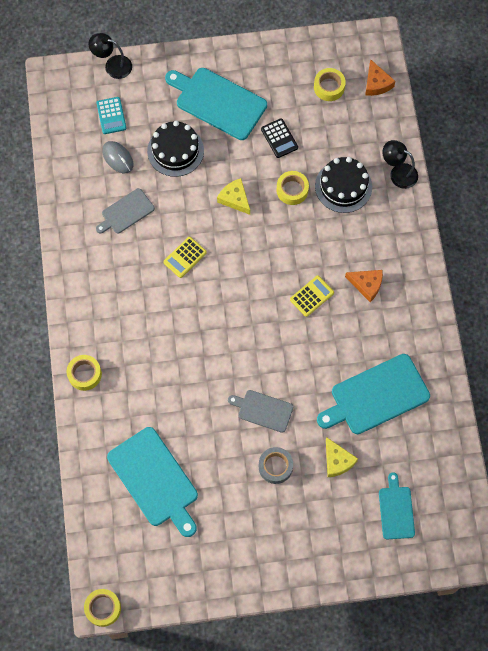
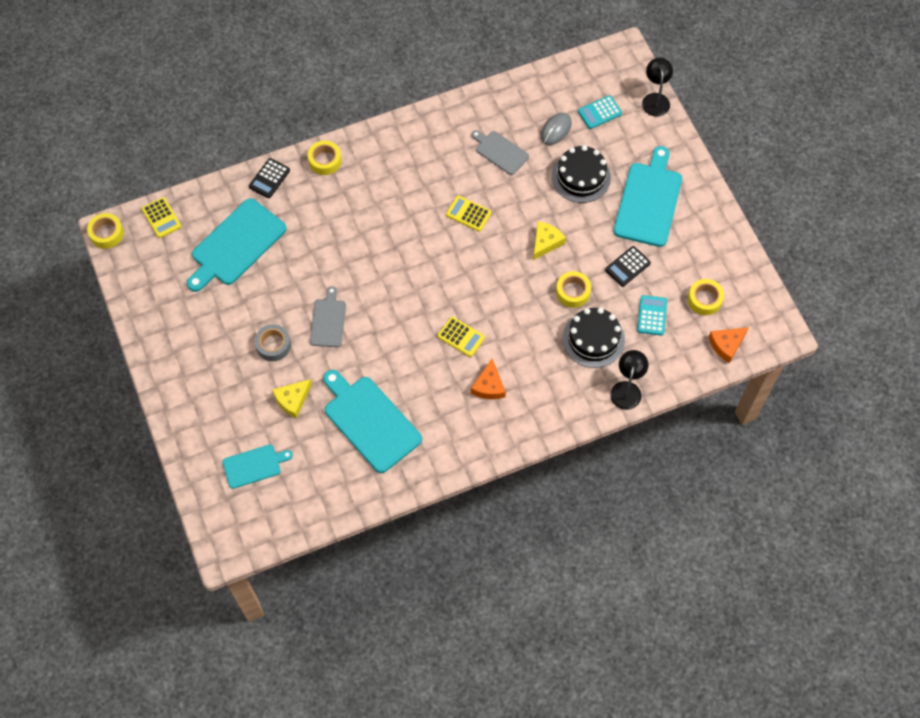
camera: 75 degrees right, 5 degrees down
(88, 432) = (269, 178): none -> black calculator
(101, 548) = (161, 218): none -> yellow calculator
(333, 133) = (652, 315): none -> turquoise calculator

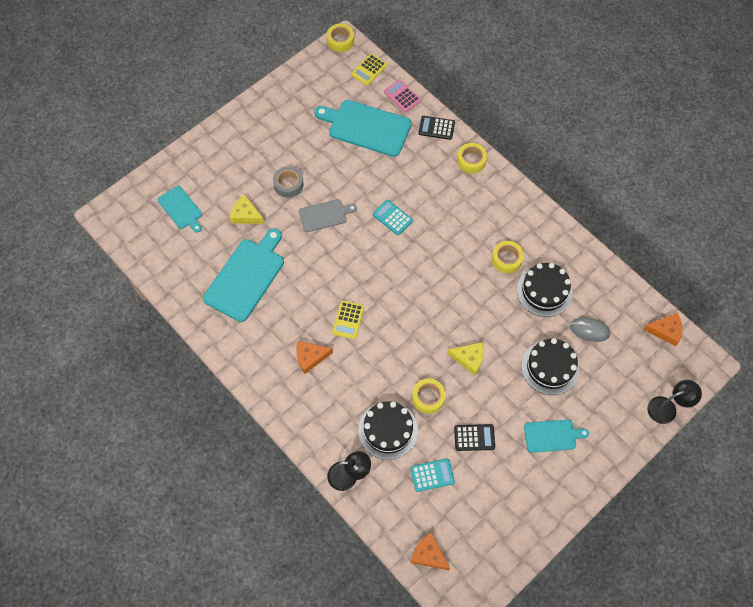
camera: 70 degrees right, 0 degrees up
(213, 197) = (402, 96): none -> pink calculator
(468, 214) = (470, 286): yellow calculator -> none
(500, 151) = (544, 291): grey cutting board -> black cake
(581, 69) = (665, 331): none -> orange cheese
(599, 112) = (627, 362): turquoise calculator -> turquoise calculator (392, 217)
(627, 266) = (474, 437): black calculator -> black calculator turned 150 degrees clockwise
(649, 201) = (552, 436): turquoise cutting board -> turquoise cutting board, size x0.56
(704, 299) = (468, 519): yellow tape -> yellow tape (506, 259)

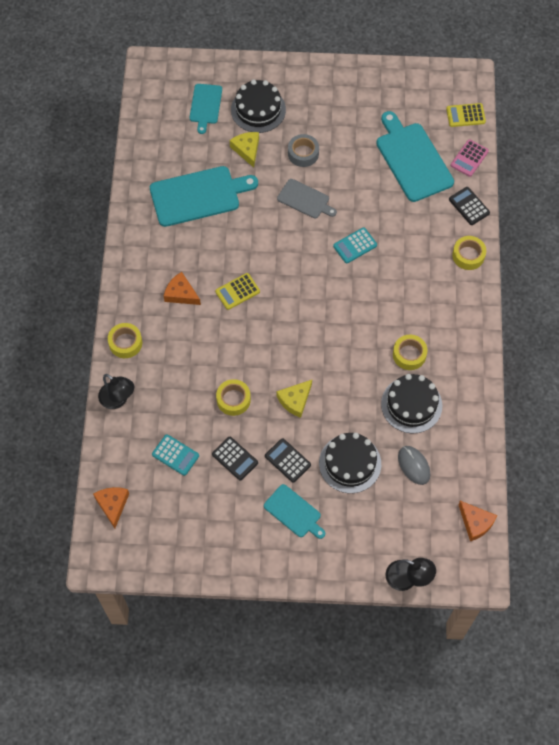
camera: 45 degrees right, 0 degrees up
(340, 41) = (468, 73): yellow tape -> yellow tape (125, 343)
(388, 430) = (179, 395): black cake -> black cake (258, 109)
(392, 217) = (355, 246): turquoise calculator -> turquoise calculator turned 120 degrees counterclockwise
(402, 96) = (469, 158): pink calculator -> pink calculator turned 150 degrees counterclockwise
(469, 359) = (295, 400): yellow cheese -> yellow cheese turned 75 degrees clockwise
(509, 404) = (287, 460): none -> black calculator

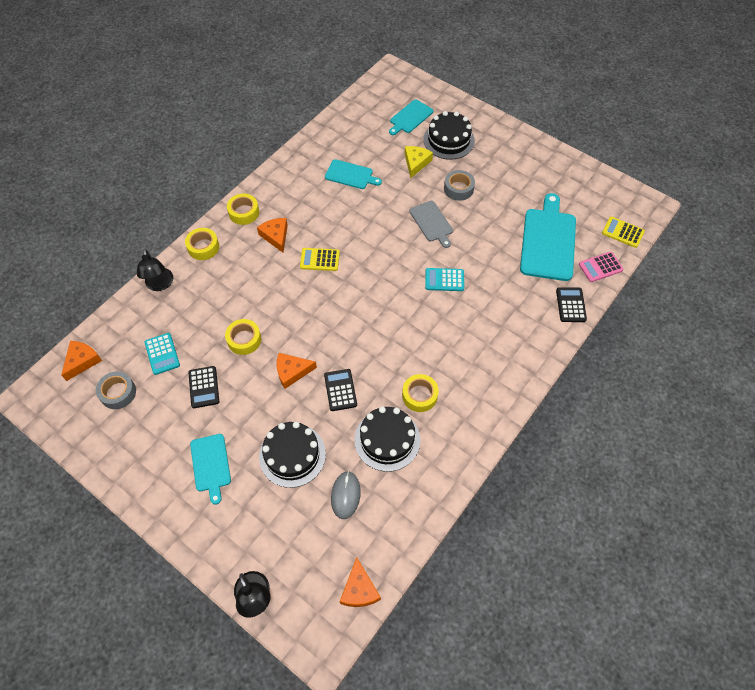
camera: 35 degrees right, 5 degrees down
(168, 509) = (118, 393): none -> grey tape
(198, 196) = (350, 175): turquoise cutting board -> turquoise cutting board, size x0.56
(287, 460) = (243, 417): black calculator -> black calculator (340, 390)
(295, 400) = (292, 372): yellow cheese -> orange cheese
(468, 255) = (539, 345): yellow tape -> yellow tape (244, 212)

